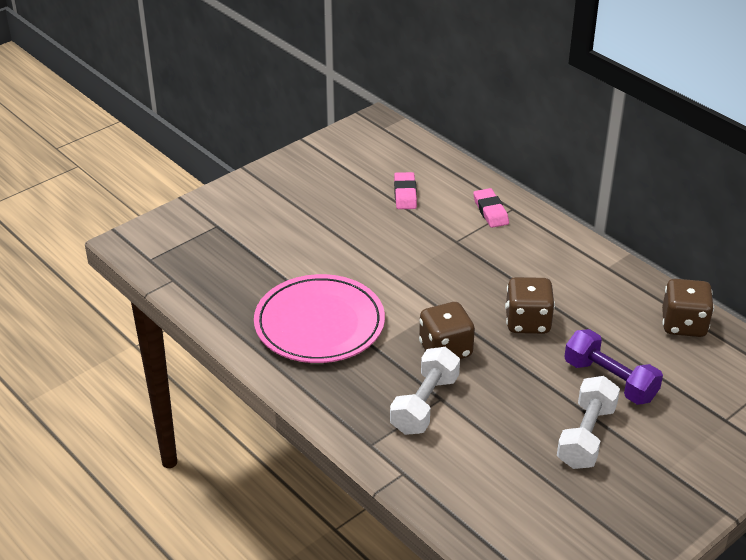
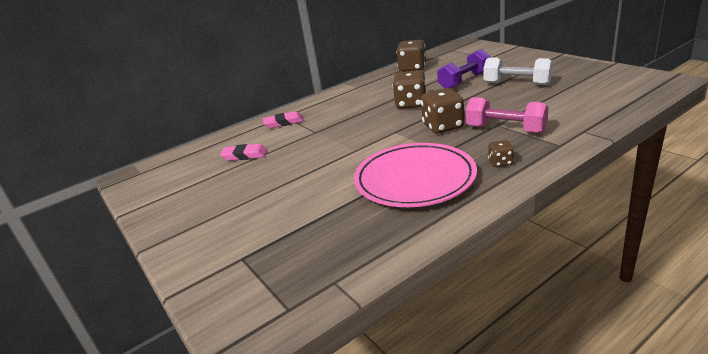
camera: 80 degrees left, 10 degrees down
(339, 390) = (500, 163): none -> brown dice
(424, 404) = (505, 129): white dumbbell -> pink dumbbell

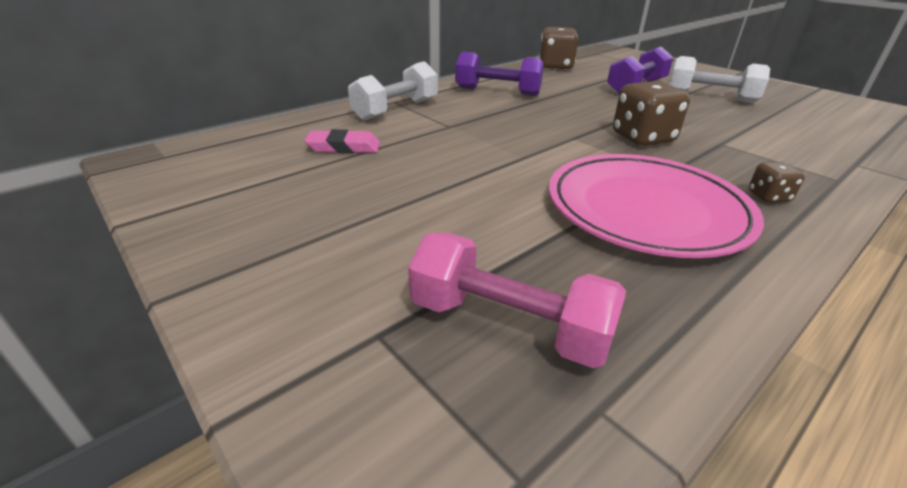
camera: 10 degrees left, 5 degrees up
(284, 123) = (396, 109): pink eraser -> white dumbbell
(359, 98) = (497, 92): none -> purple dumbbell
(411, 104) = (577, 106): brown dice -> none
(505, 129) = (739, 150): pink dumbbell -> pink dumbbell (508, 324)

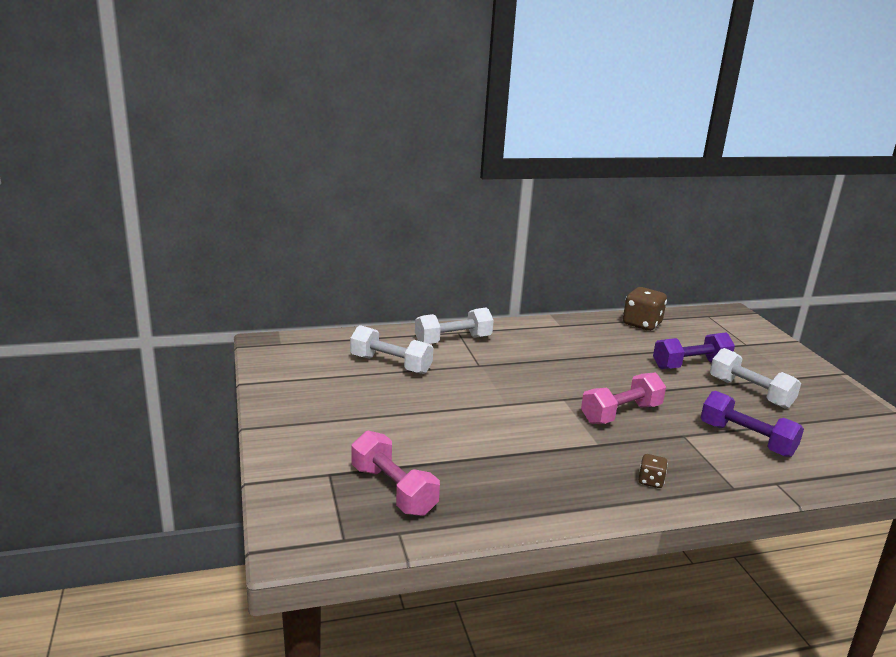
camera: 25 degrees right, 10 degrees down
(344, 147) = (391, 364): pink eraser -> white dumbbell
(497, 92) = (552, 341): purple dumbbell -> purple dumbbell (746, 439)
(642, 138) = (621, 414): brown dice -> pink dumbbell
(646, 209) = (546, 462): pink plate -> none

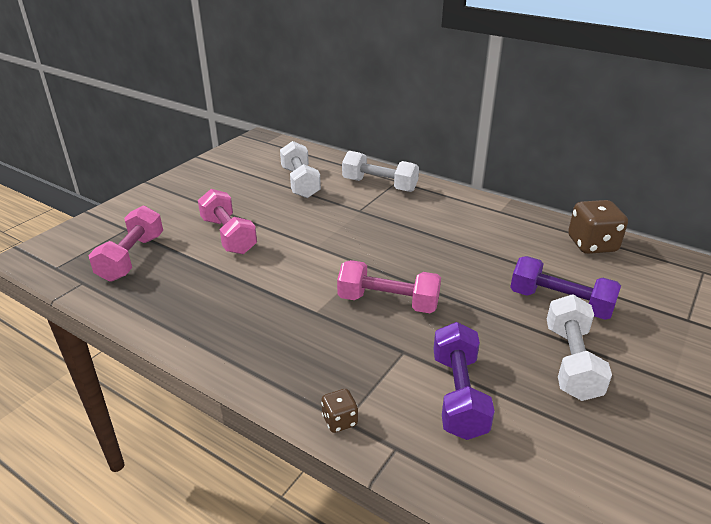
camera: 50 degrees right, 10 degrees up
(430, 431) = (228, 236): none -> pink dumbbell
(650, 481) = (289, 363): brown dice -> brown dice (339, 421)

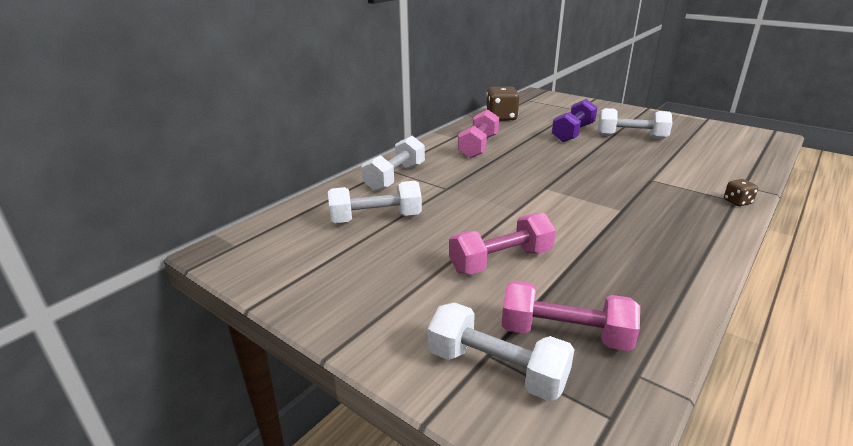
camera: 85 degrees left, 5 degrees down
(112, 231) = (496, 369): none -> white dumbbell
(388, 302) = (595, 182): pink dumbbell -> pink dumbbell (478, 146)
(459, 395) = (682, 166): purple dumbbell -> none

